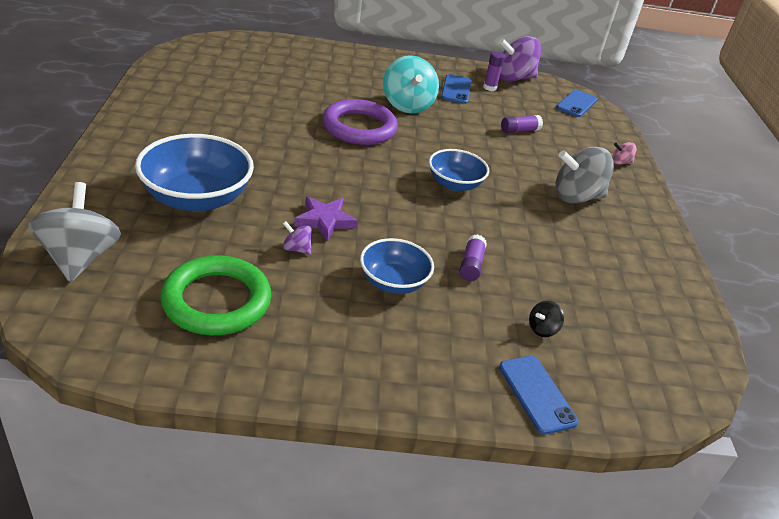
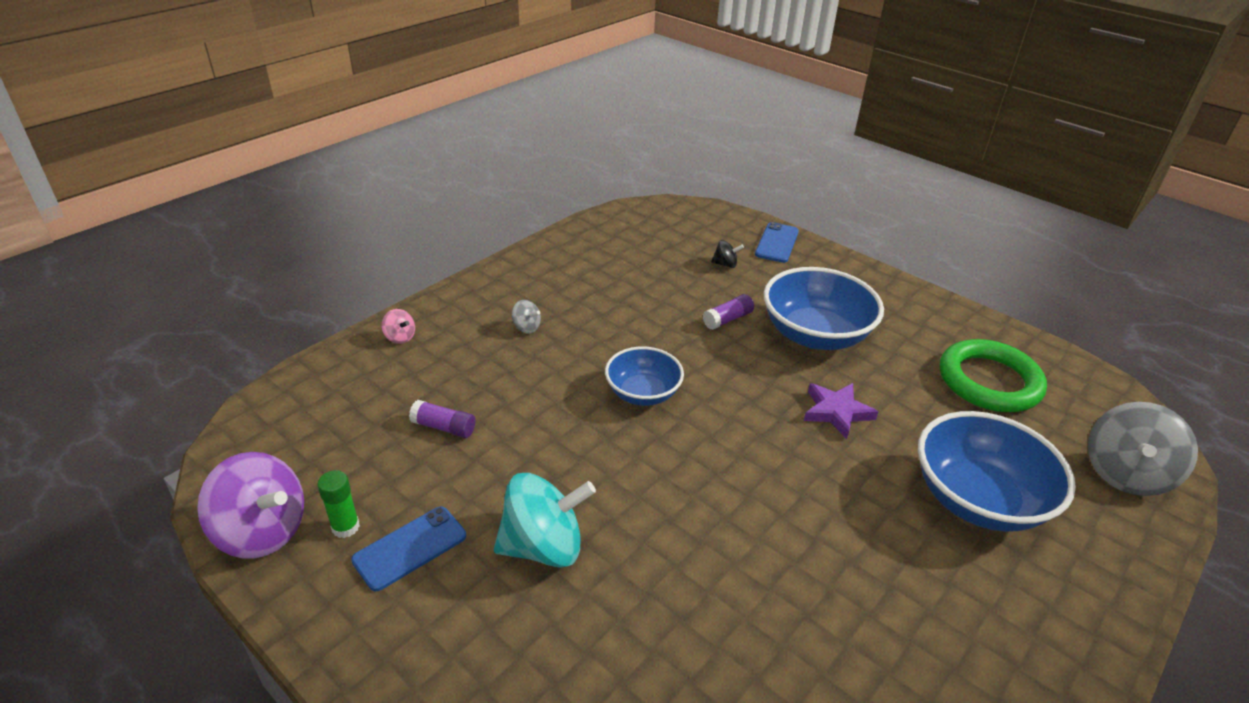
camera: 135 degrees left, 0 degrees up
(296, 249) = (887, 396): purple spinning top -> none
(359, 127) = (672, 530): purple ring -> none
(393, 282) = (815, 335): blue bowl -> blue bowl, size x1.64
(407, 105) = (543, 546): turquoise spinning top -> turquoise spinning top turned 45 degrees clockwise
(489, 87) = (345, 527): purple glue stick -> green glue stick
(576, 104) = (272, 434): blue phone -> none
(576, 197) = (526, 327): grey spinning top -> grey spinning top, size x0.45

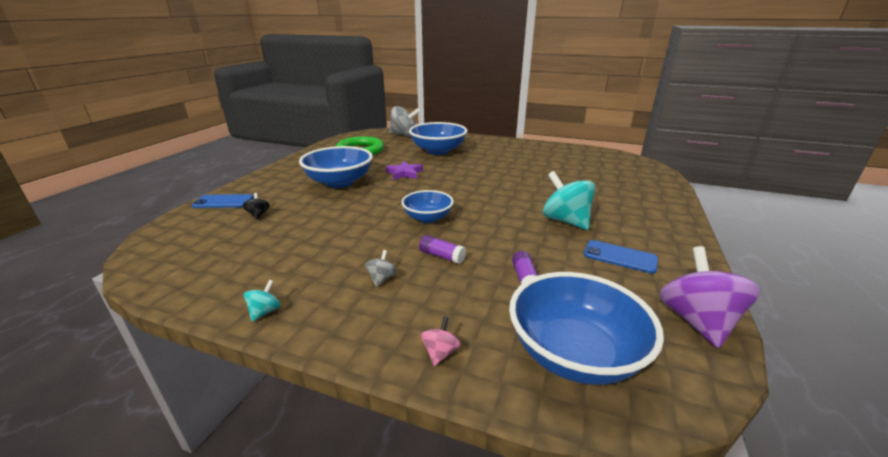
camera: 110 degrees left, 10 degrees down
(325, 410) = (574, 353): none -> blue bowl
(345, 527) = (642, 286): green glue stick -> none
(526, 263) = (265, 311): none -> turquoise spinning top
(727, 319) = (333, 205): purple glue stick -> purple glue stick (442, 256)

